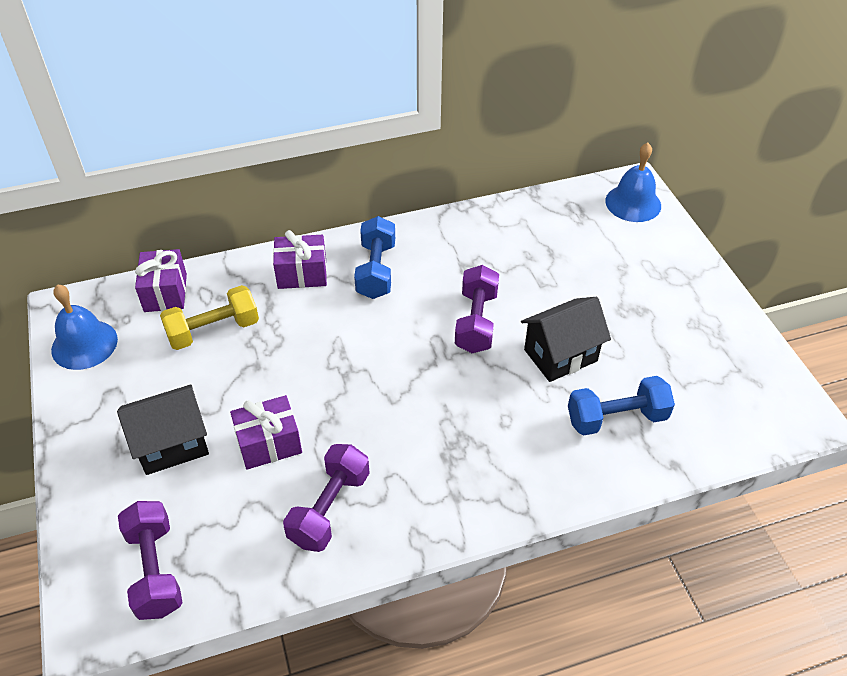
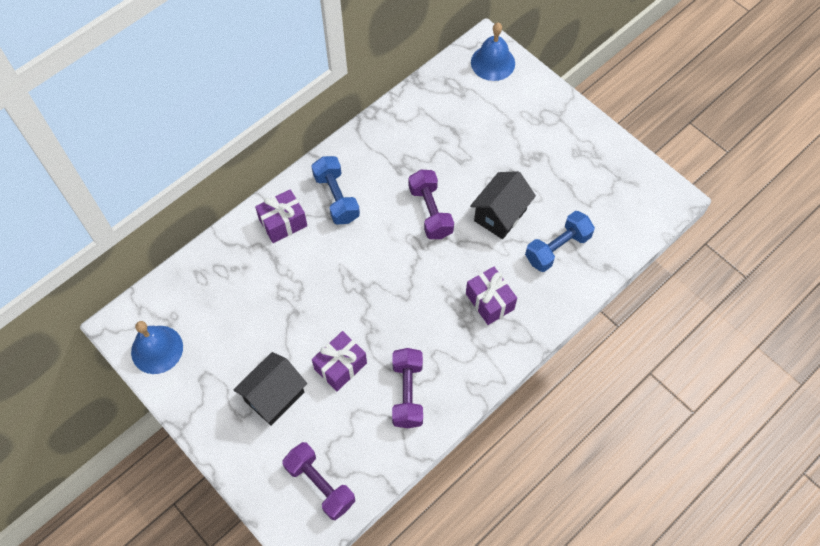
camera: 25 degrees left, 15 degrees up
(165, 292) = (189, 281): purple gift -> purple gift (489, 301)
(213, 330) = (246, 297): yellow dumbbell -> none

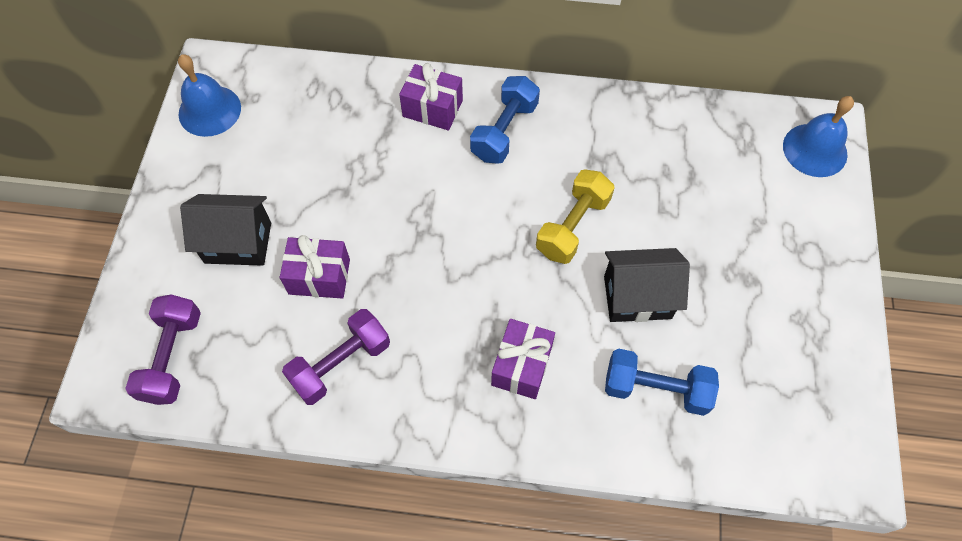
camera: 50 degrees right, 0 degrees up
(430, 212) = (573, 226): purple dumbbell -> yellow dumbbell

